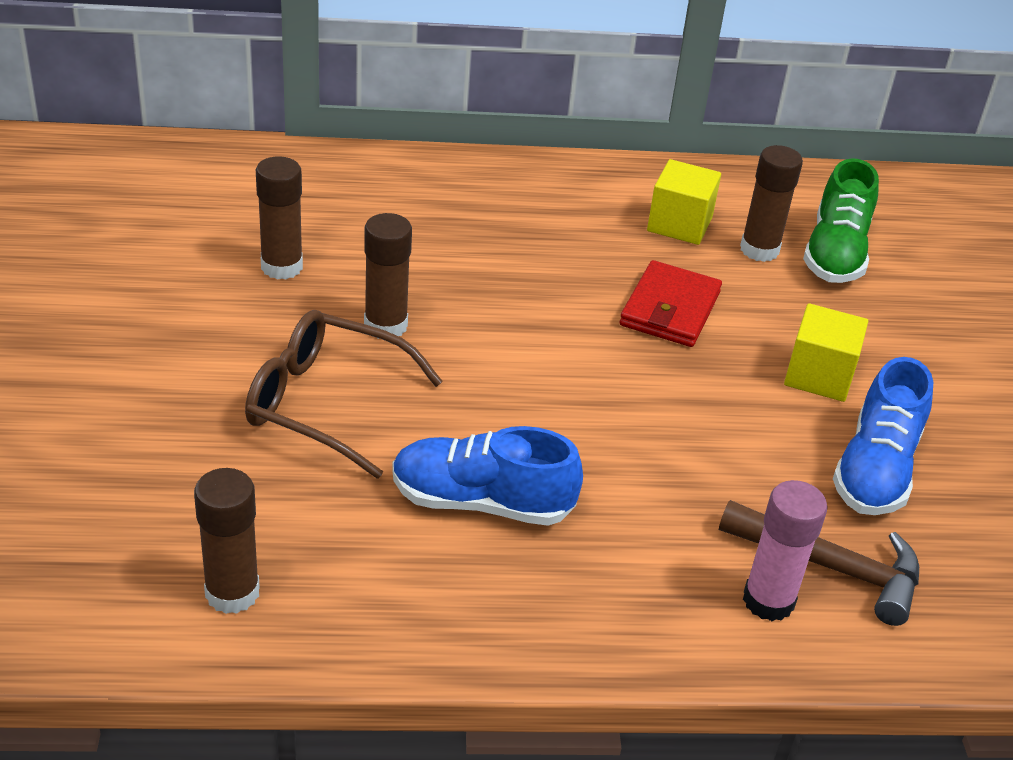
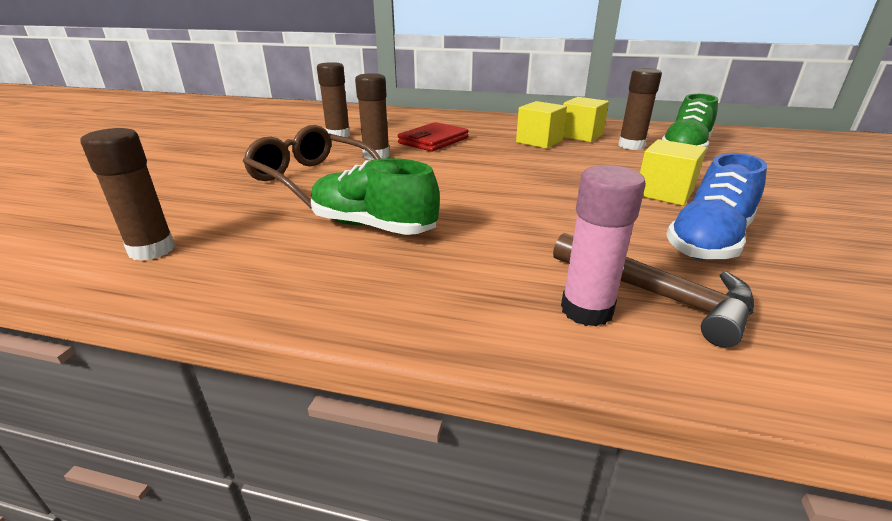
camera: 20 degrees right, 10 degrees down
(482, 502) = (373, 226): blue shoe -> green shoe
(621, 251) = (539, 141): none -> yellow cube
(670, 309) = (561, 161): red wallet -> red wallet (433, 141)

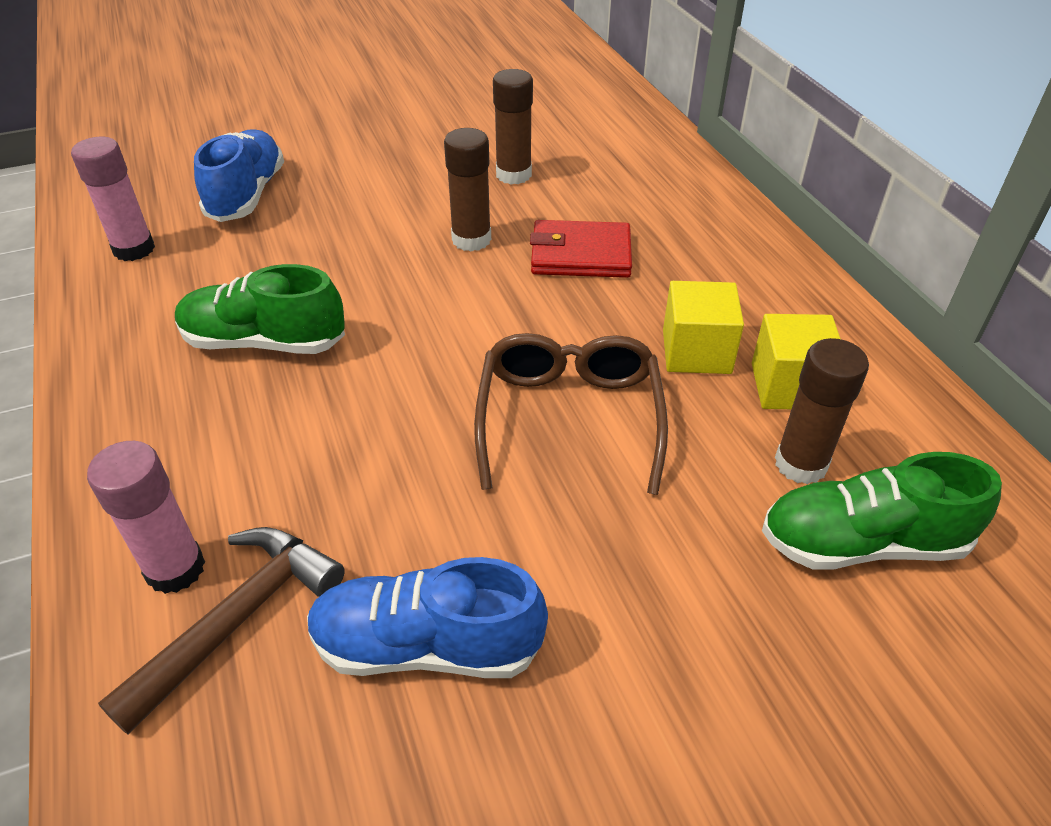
camera: 55 degrees right, 15 degrees up
(152, 250) = (134, 249): brown glue stick -> pink glue stick
(187, 196) = (247, 195): none -> blue shoe
(312, 178) = (355, 236): brown glasses -> brown glasses (569, 418)
(373, 226) = (264, 342): green shoe -> green shoe turned 75 degrees counterclockwise
(657, 295) = (238, 620): brown hammer -> brown hammer turned 150 degrees counterclockwise
(664, 193) = (582, 561): yellow cube -> none

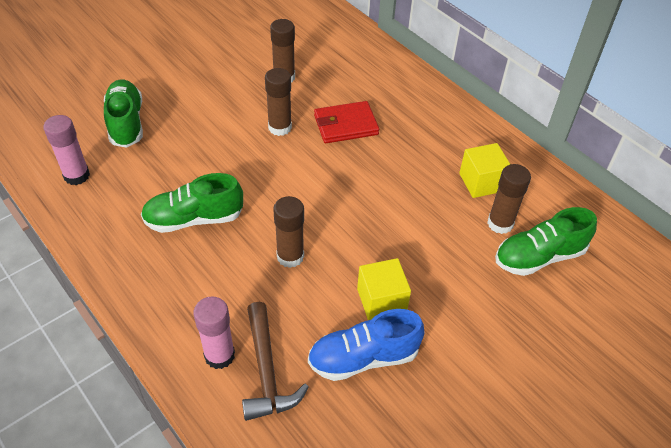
camera: 20 degrees left, 5 degrees up
(238, 620) = (266, 371): brown hammer -> brown hammer turned 150 degrees clockwise
(247, 195) = (126, 123): blue shoe -> green shoe
(386, 433) = (290, 256): none -> brown glue stick
(569, 418) = (380, 225): brown glasses -> none
(696, 351) = (429, 172): yellow cube -> yellow cube (381, 300)

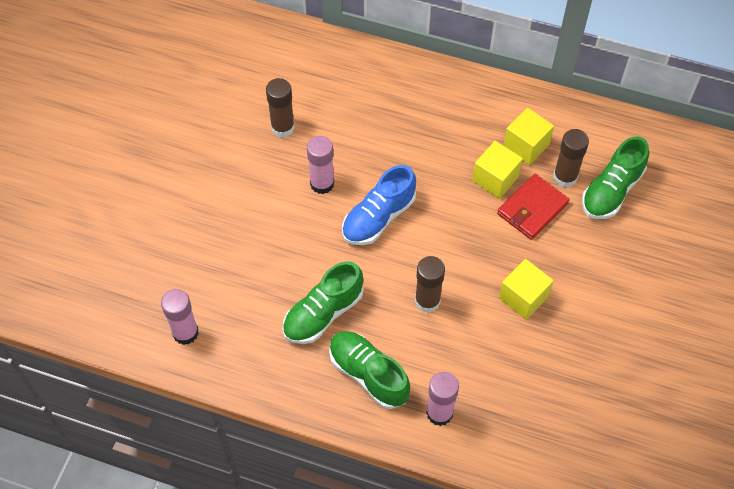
camera: 30 degrees left, 10 degrees up
(126, 123) = (180, 256): green shoe -> green shoe (368, 374)
(266, 371) = (483, 403): brown hammer -> none
(280, 127) = (322, 184): brown glue stick -> pink glue stick
(345, 125) = (376, 149): red wallet -> red wallet (532, 209)
(363, 358) = (543, 350): blue shoe -> blue shoe (378, 217)
(432, 193) = (495, 179): none -> yellow cube

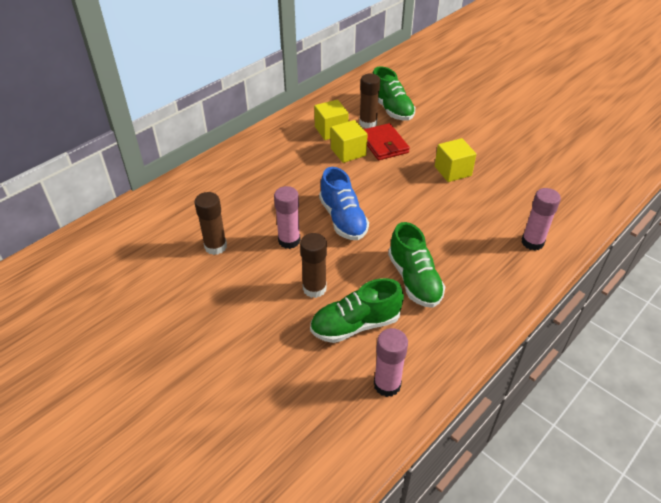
camera: 65 degrees left, 15 degrees down
(368, 374) = (483, 271): green shoe -> green shoe (355, 325)
(427, 301) = (432, 217): brown glue stick -> brown glue stick (314, 288)

